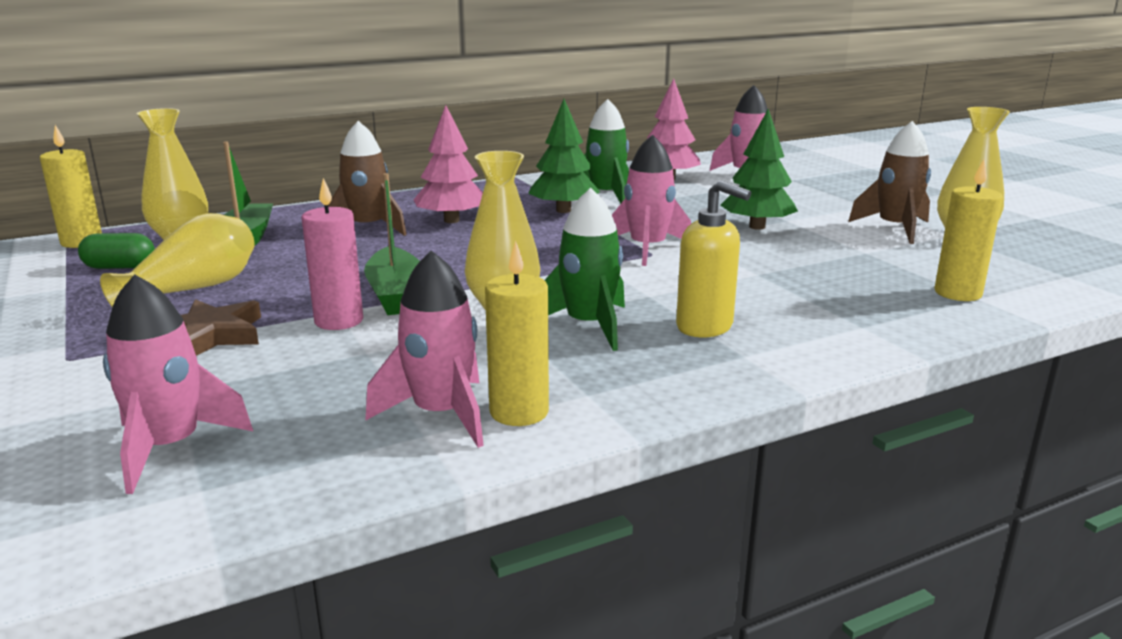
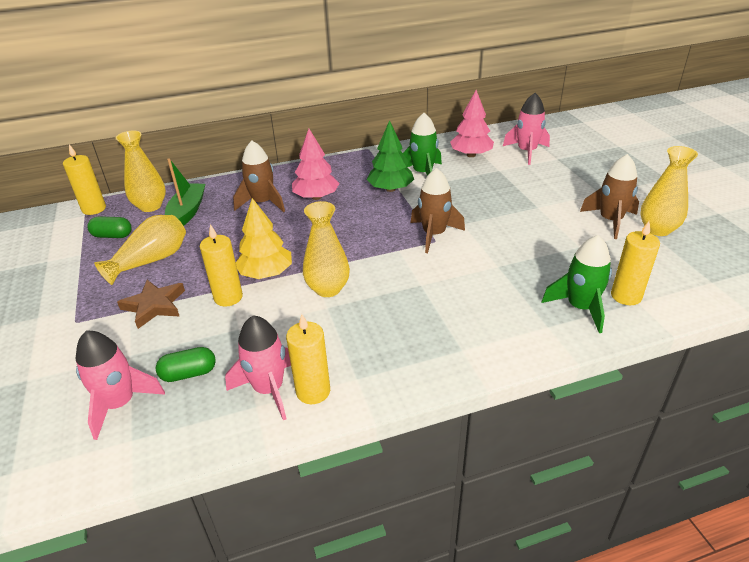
camera: 10 degrees right, 15 degrees up
(292, 405) = (189, 373): none -> green capsule
(339, 321) = (228, 297): pink candle -> yellow candle
(395, 294) = (266, 273): green boat -> yellow tree
(588, 326) = (374, 313): green rocket -> green rocket (580, 307)
(647, 248) = (434, 234): pink rocket -> brown rocket
(705, 327) = (446, 319): yellow soap dispenser -> none
(757, 227) = (514, 214): green tree -> none

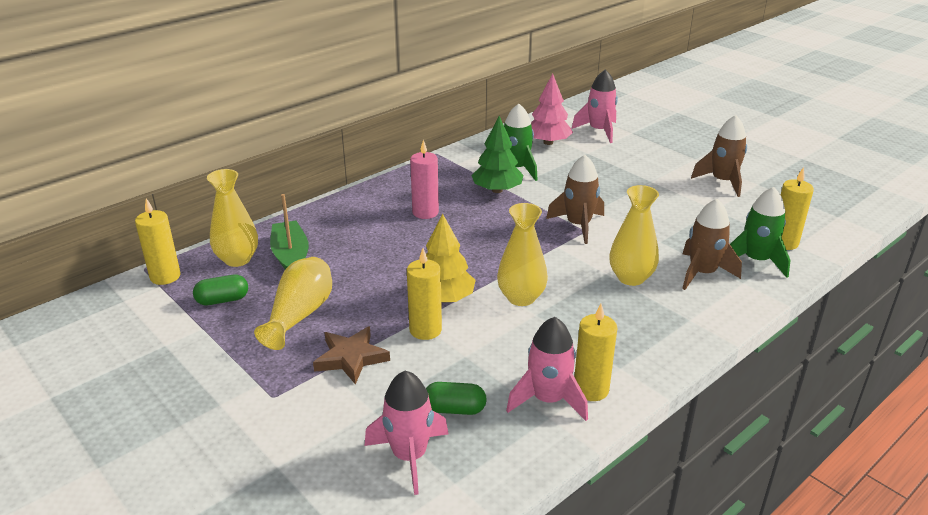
camera: 25 degrees left, 5 degrees down
(189, 373) = (454, 409): green capsule -> green capsule turned 45 degrees clockwise
(262, 203) = (371, 230): brown rocket -> brown rocket (702, 273)
(316, 197) = (425, 212): pink tree -> pink candle
(657, 229) = (766, 181): yellow vase -> yellow vase (631, 277)

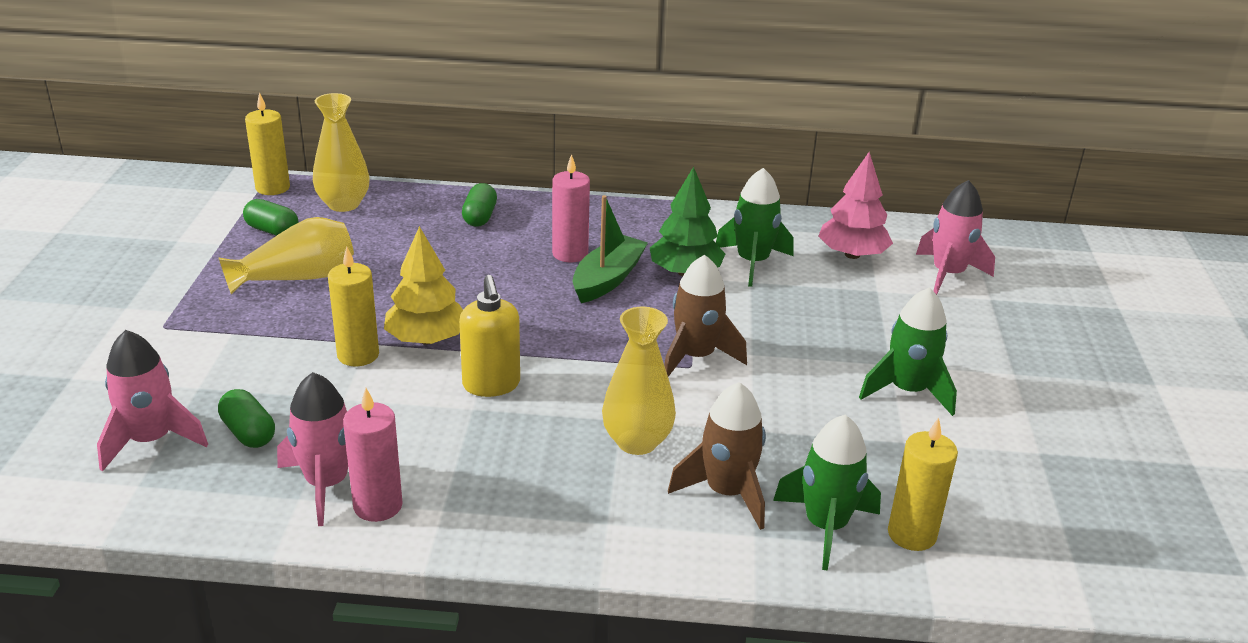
camera: 45 degrees right, 0 degrees up
(291, 256) = (384, 226): green boat -> green boat (608, 279)
(338, 221) = (480, 217): none -> green capsule
(351, 358) = (263, 337): brown star -> none
(521, 297) = (491, 385): yellow vase -> yellow soap dispenser
(591, 389) = (378, 505): yellow candle -> pink candle
(678, 188) = (908, 391): none -> green rocket
(722, 181) = (990, 419): brown rocket -> none

